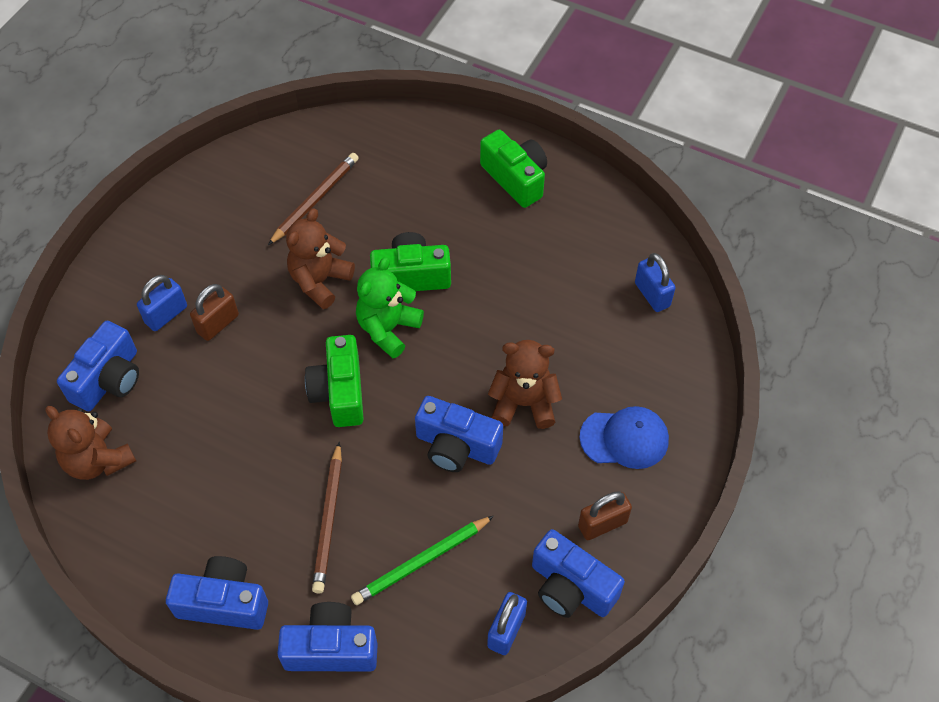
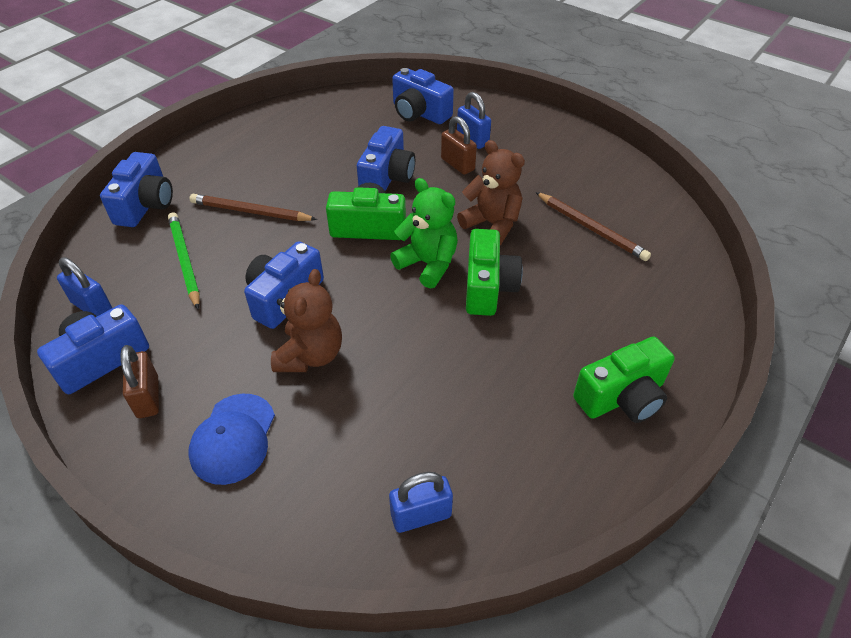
camera: 100 degrees right, 10 degrees down
(98, 460) = (353, 108): brown teddy bear -> none
(224, 602) = (213, 157): blue camera -> blue camera (387, 177)

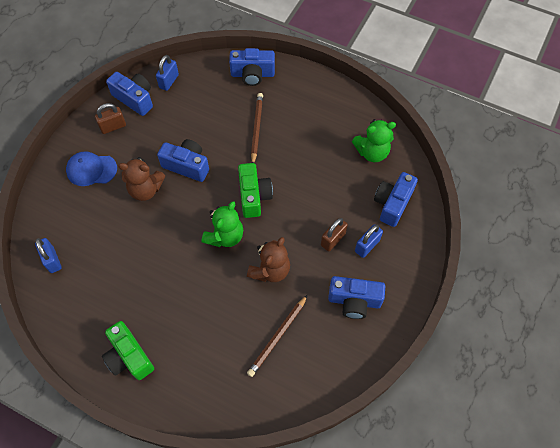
camera: 80 degrees right, 15 degrees up
(185, 261) = (208, 109): green pencil -> none
(339, 117) = (372, 152): none -> green teddy bear
(387, 177) = (307, 197): blue camera -> blue camera (354, 301)
(488, 287) = (209, 274): green camera -> none

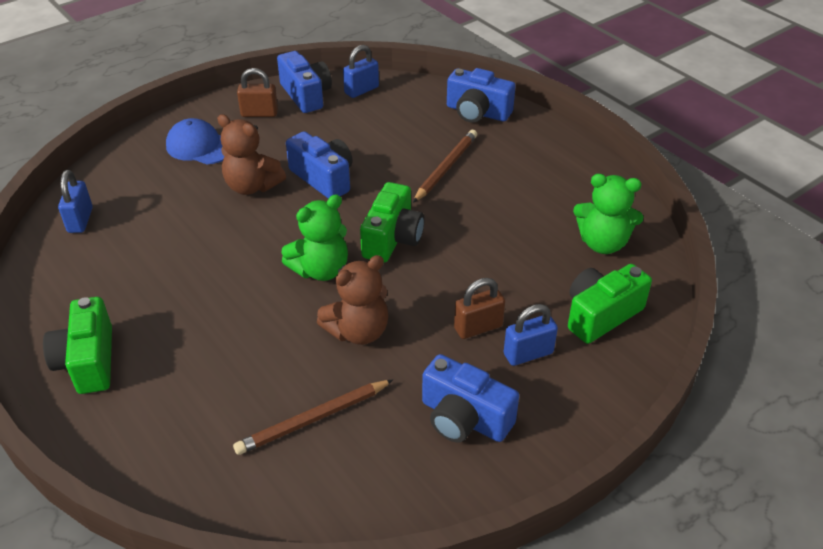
camera: 25 degrees right, 20 degrees down
(392, 204) = (601, 315): blue camera -> green camera

